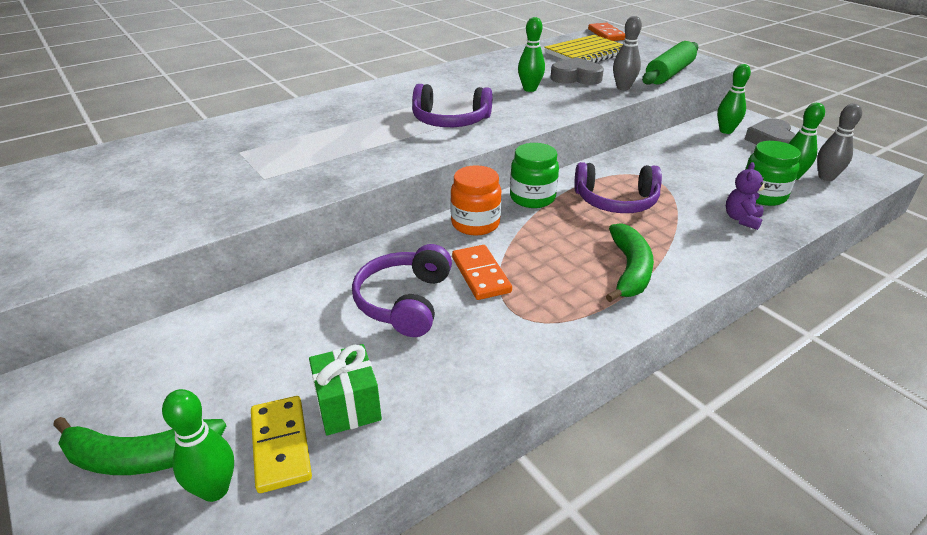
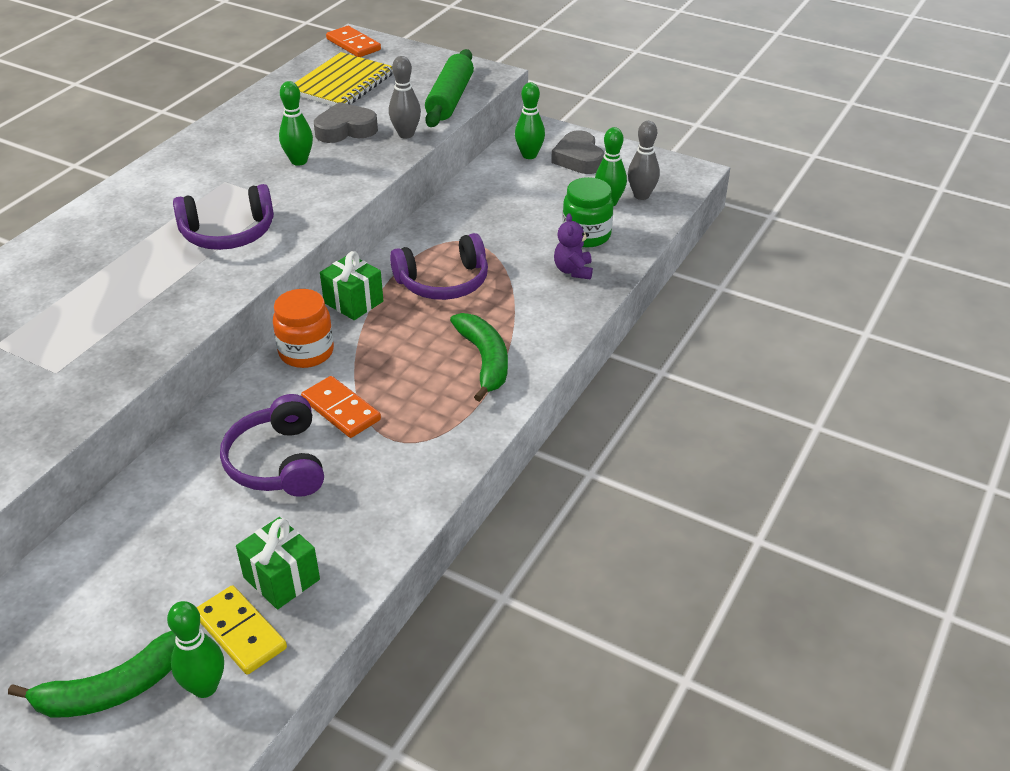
camera: 25 degrees left, 5 degrees up
(532, 198) = (353, 302): green jar -> green gift

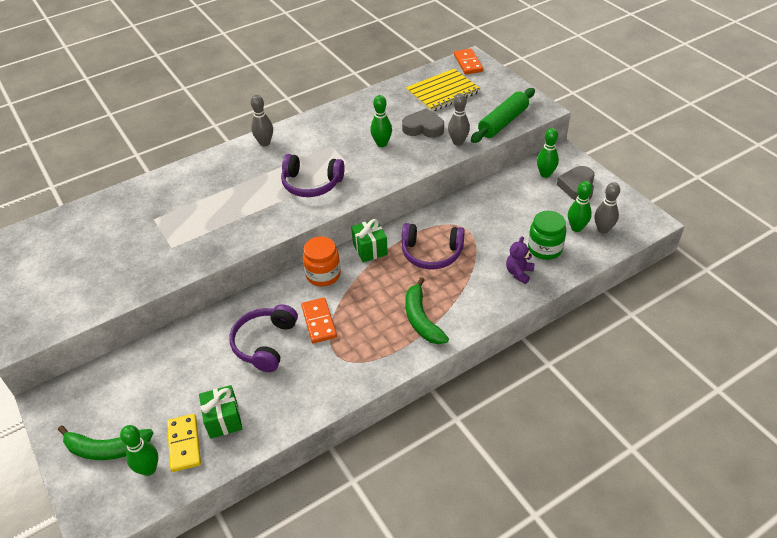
camera: 30 degrees right, 5 degrees up
(115, 202) = (265, 143): none -> grey bowling pin
(484, 360) = (421, 319): green banana -> green banana turned 150 degrees clockwise

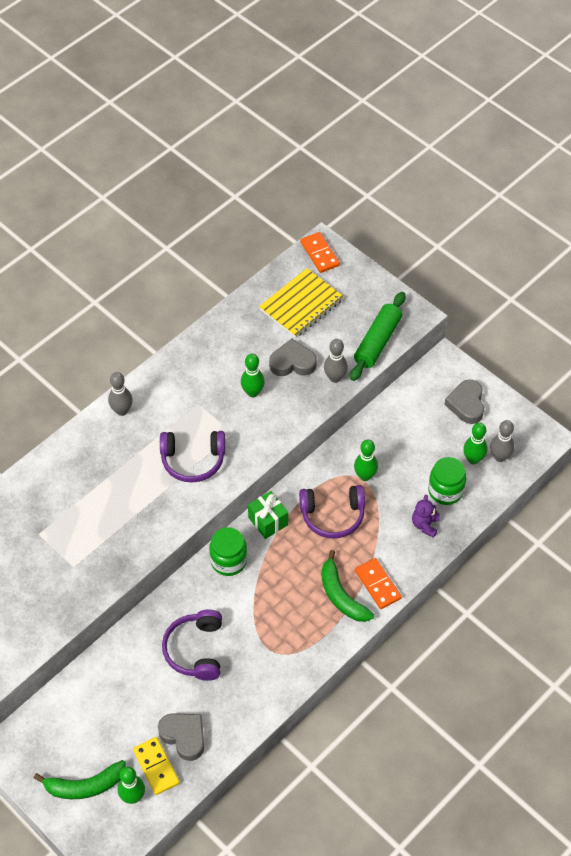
camera: 15 degrees left, 10 degrees up
(223, 420) = (184, 736): green gift -> grey heart
(319, 322) = (241, 616): orange domino -> orange domino (377, 585)
(323, 275) = (228, 561): orange jar -> green jar
(545, 174) = (430, 392): green bowling pin -> green bowling pin (365, 476)

